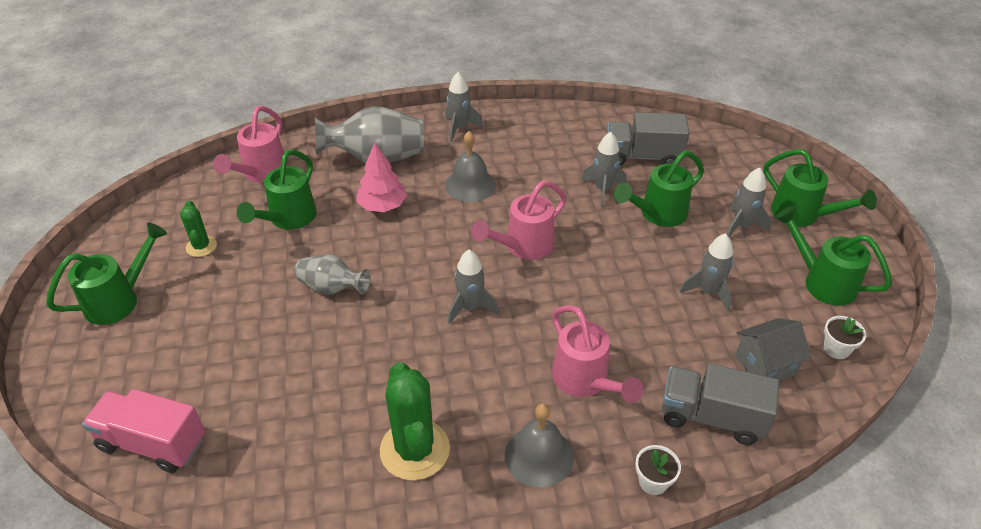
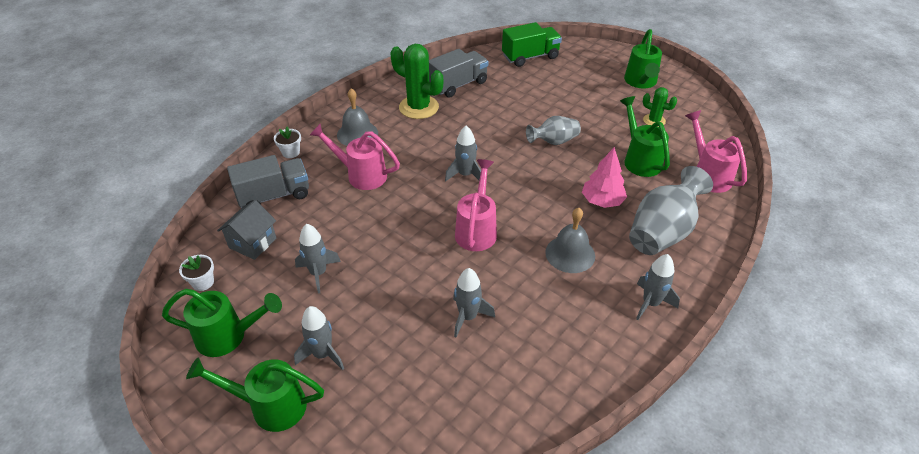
camera: 140 degrees right, 0 degrees up
(152, 443) = (530, 57): pink truck -> green truck
(643, 156) = (466, 383): grey truck -> grey truck (458, 85)
(658, 214) = (403, 321): green watering can -> none

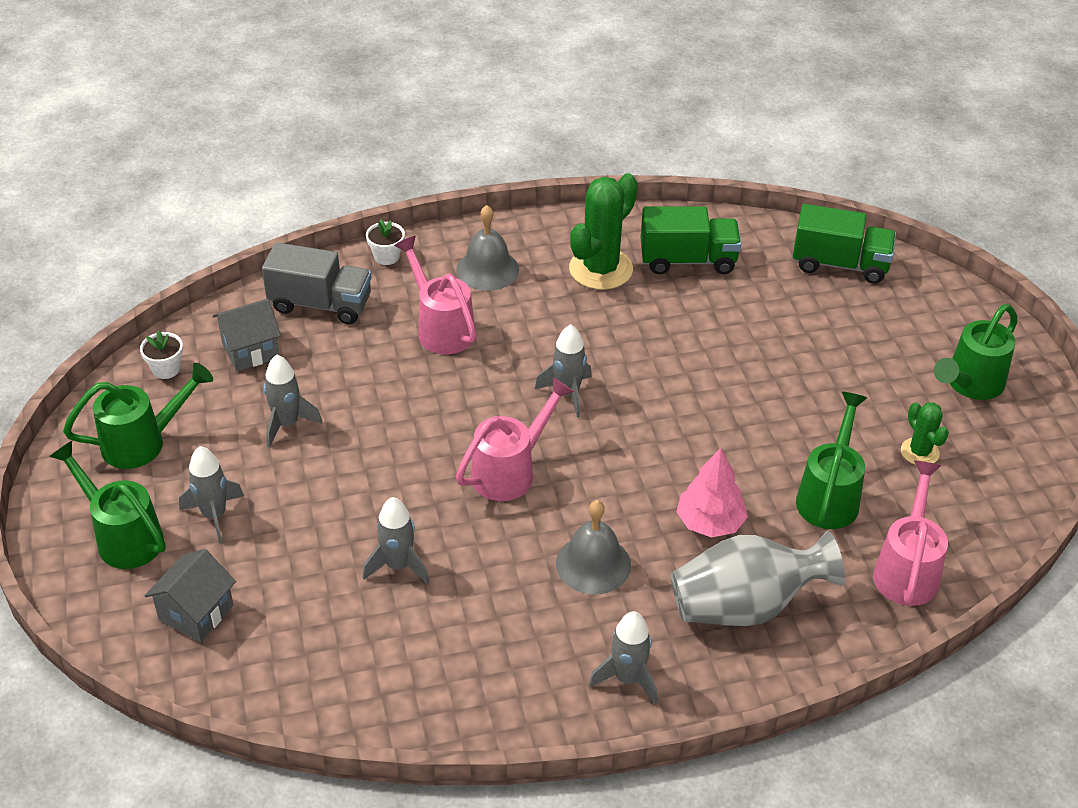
camera: 35 degrees right, 0 degrees up
(228, 336) = (143, 442): green watering can -> green watering can turned 60 degrees counterclockwise
(370, 424) = (196, 612): none -> grey house
(419, 107) = (600, 269): green cactus -> green cactus turned 60 degrees clockwise
(458, 85) = (688, 260): grey truck -> green truck
(553, 141) = (734, 408): grey vase -> none

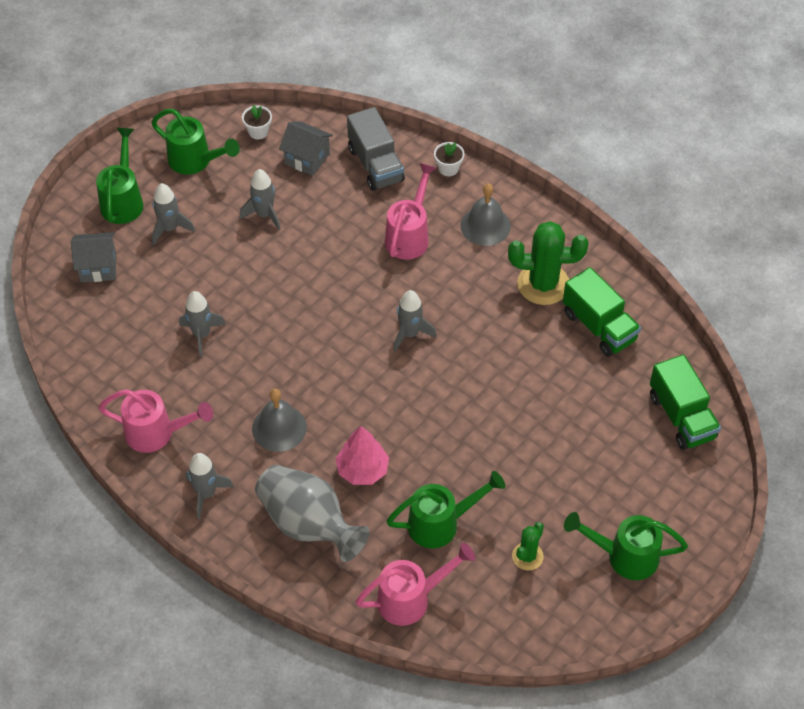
camera: 55 degrees right, 10 degrees up
(510, 471) = (319, 344): pink watering can -> pink watering can (157, 433)

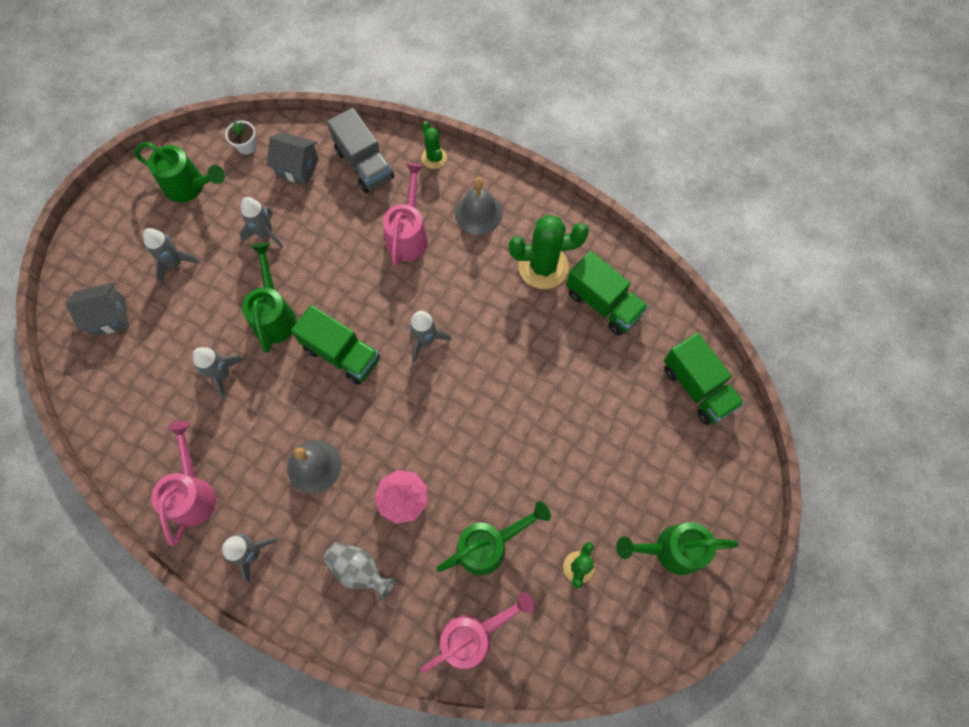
camera: 10 degrees left, 15 degrees up
(123, 200) = (125, 240): green watering can -> green watering can (274, 315)
(157, 433) = (193, 493): pink watering can -> pink watering can turned 90 degrees counterclockwise
(308, 524) = (359, 570): grey vase -> grey vase, size x0.59
(323, 333) = (341, 353): none -> green truck
(448, 168) = (434, 158): white flower pot -> green cactus

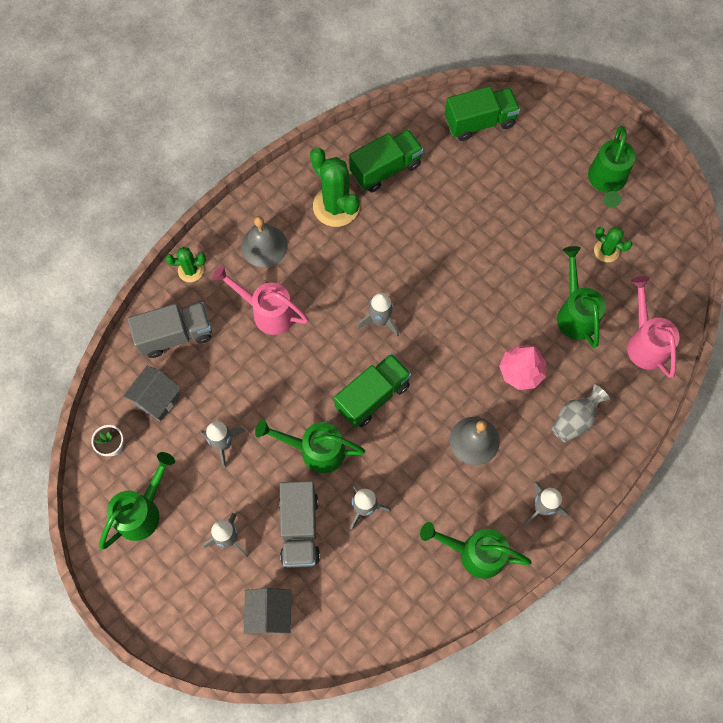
camera: 75 degrees left, 0 degrees up
(193, 321) = (300, 529): none -> grey truck
(193, 493) = (475, 553): pink watering can -> green watering can
(543, 267) = (336, 206): green cactus -> green cactus turned 45 degrees counterclockwise

